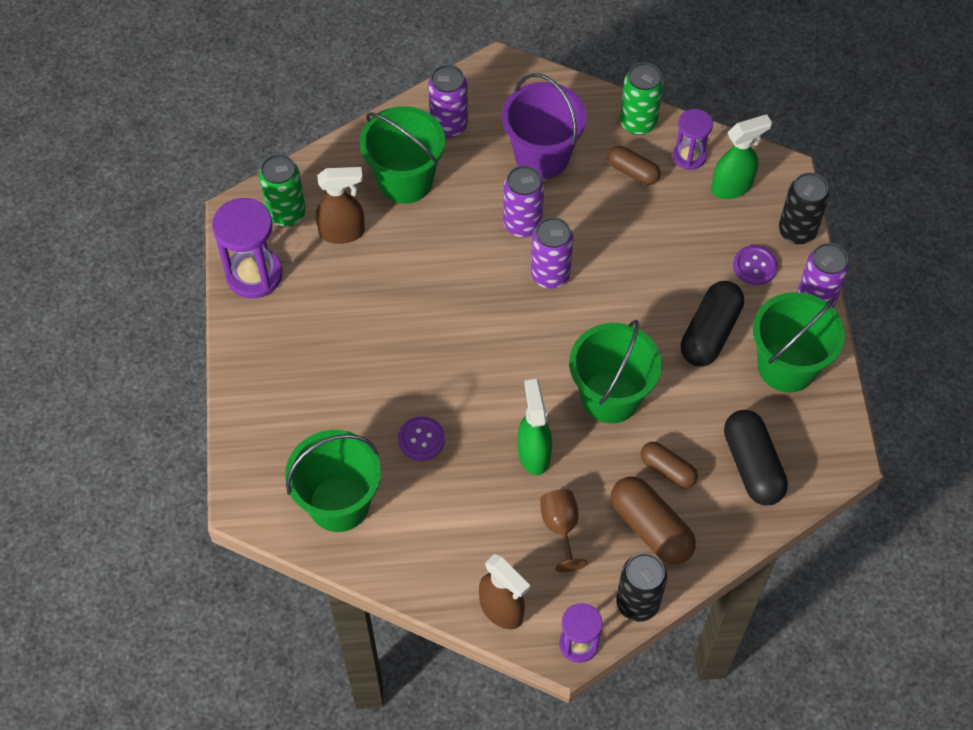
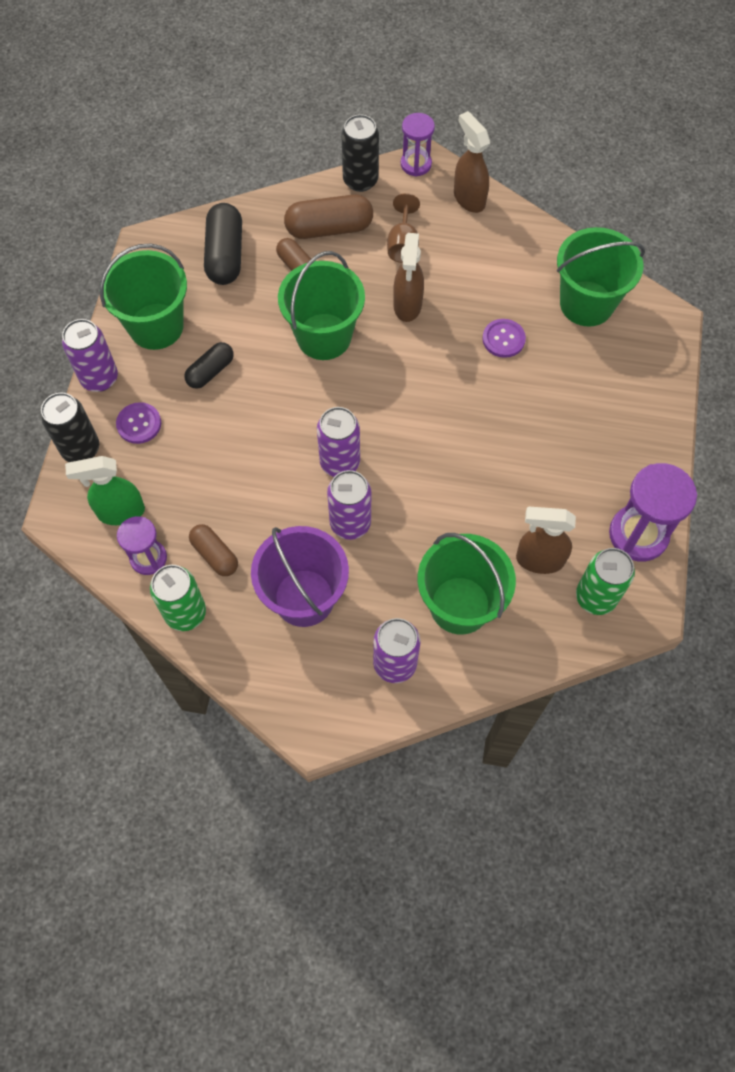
camera: 165 degrees left, 5 degrees up
(533, 453) = (407, 305): green spray bottle -> brown spray bottle
(651, 528) = (329, 228): brown capsule -> brown capsule turned 75 degrees counterclockwise
(710, 333) = (210, 371): black capsule -> black capsule, size x0.62

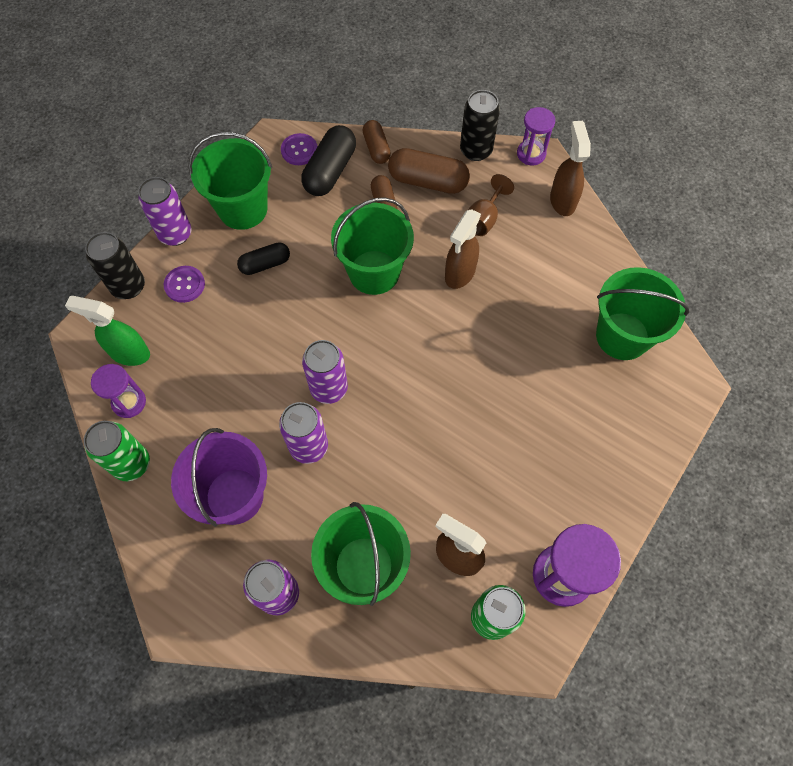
camera: 25 degrees right, 0 degrees up
(215, 555) = (183, 423): brown capsule -> brown capsule (376, 148)
(503, 339) = (529, 338): purple button -> purple button (299, 150)

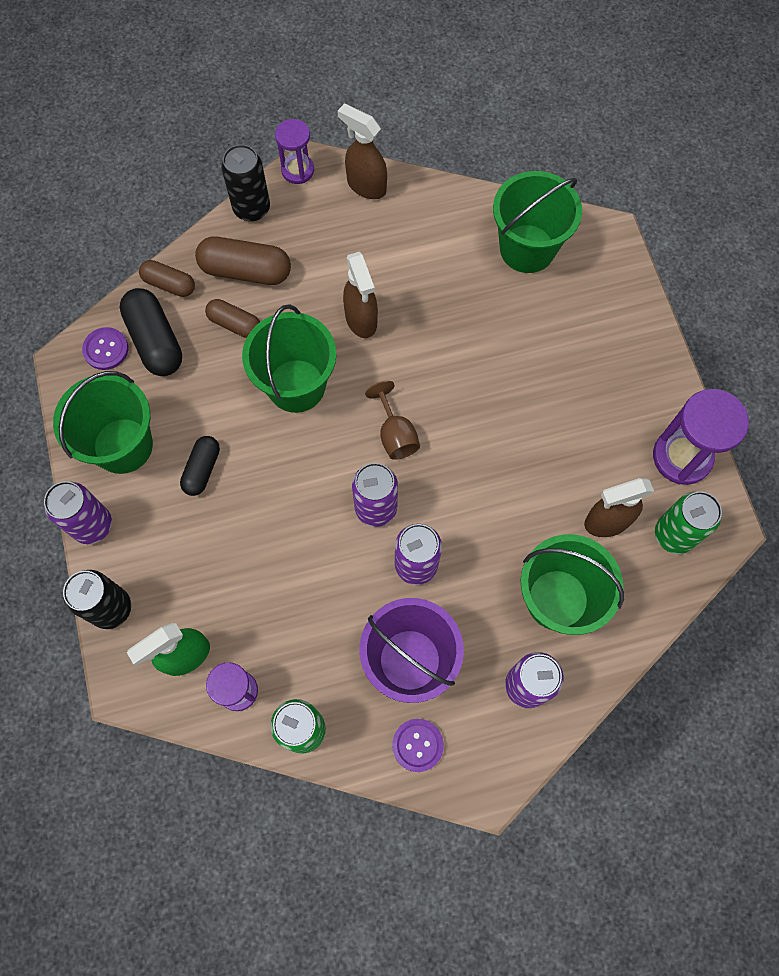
camera: 50 degrees left, 5 degrees up
(184, 285) = (157, 556): purple button -> purple button (417, 745)
(428, 181) = (246, 271): brown capsule -> brown capsule turned 45 degrees clockwise
(483, 219) = (326, 258): brown goblet -> brown goblet (395, 434)

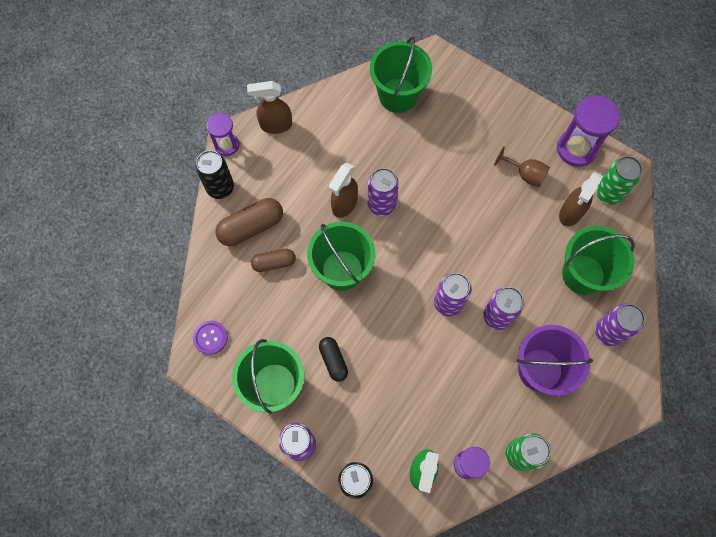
camera: 40 degrees left, 0 degrees up
(155, 341) = (236, 309): black capsule -> none
(169, 284) = (212, 269): brown capsule -> none
(361, 320) = (344, 204): brown spray bottle -> brown spray bottle turned 90 degrees clockwise
(395, 434) = (421, 254): brown goblet -> brown goblet (525, 174)
(401, 350) = (381, 204): none -> purple can
(417, 745) = (584, 410): purple button -> none

